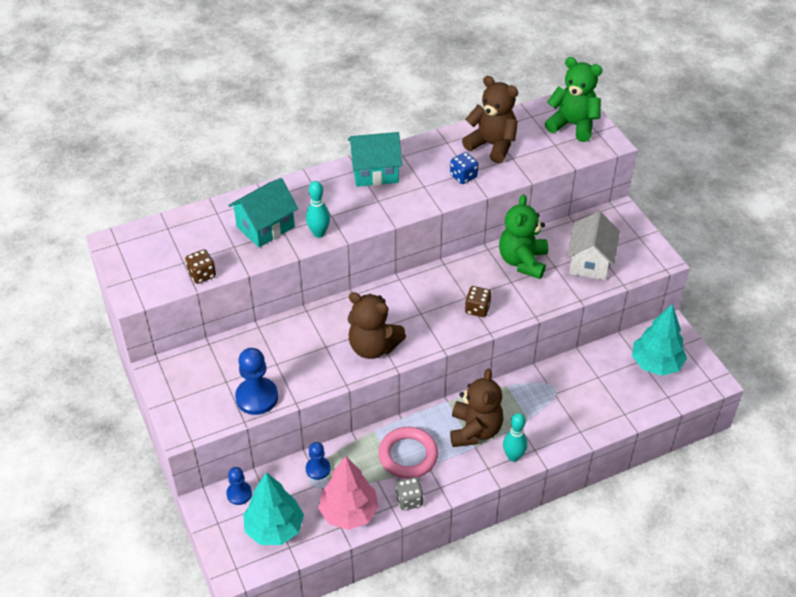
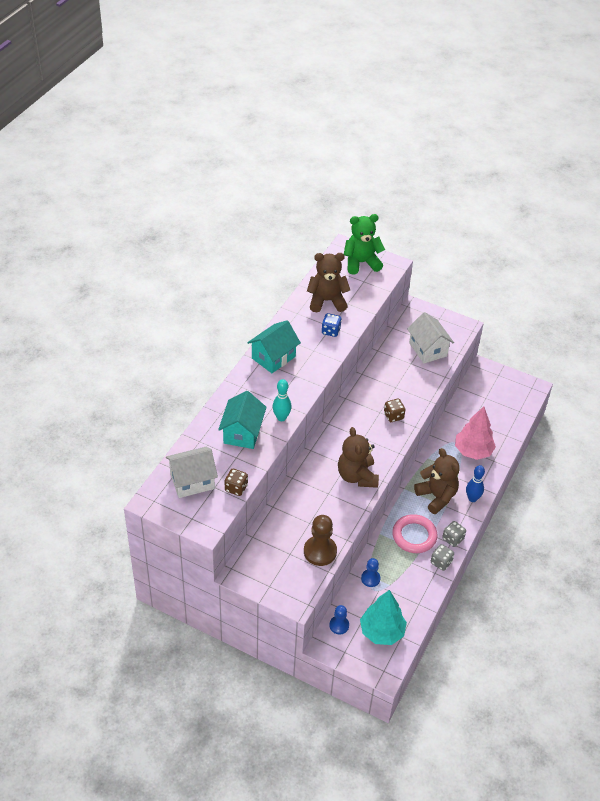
camera: 40 degrees left, 0 degrees up
(169, 245) = (192, 481): none -> white house
(257, 397) = (320, 551): blue pawn -> brown pawn
(349, 512) = (415, 592): pink tree -> pink tree (473, 451)
(373, 347) = (357, 476): brown teddy bear -> brown teddy bear turned 90 degrees clockwise
(447, 484) = (453, 539): none -> grey dice
(513, 456) = (472, 498): turquoise bowling pin -> blue bowling pin
(522, 261) = (390, 370): green teddy bear -> none
(656, 364) = (495, 395): turquoise tree -> none

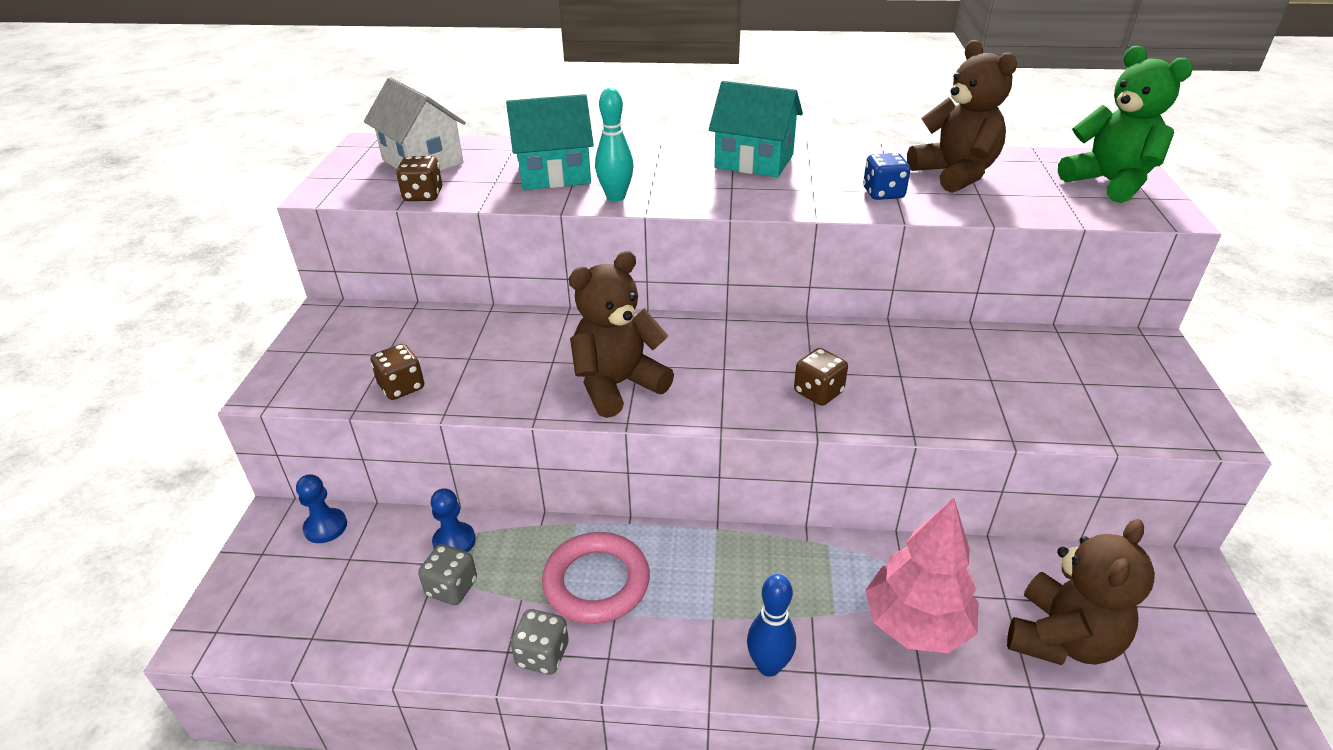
camera: 70 degrees right, 10 degrees down
(320, 551) = (402, 387): brown pawn -> brown dice
(382, 632) = (319, 599): turquoise tree -> none
(428, 349) = (1061, 393): white house -> none
(436, 496) = (730, 591): brown teddy bear -> brown teddy bear (1062, 639)
(453, 539) = (622, 659): grey dice -> grey dice (452, 588)

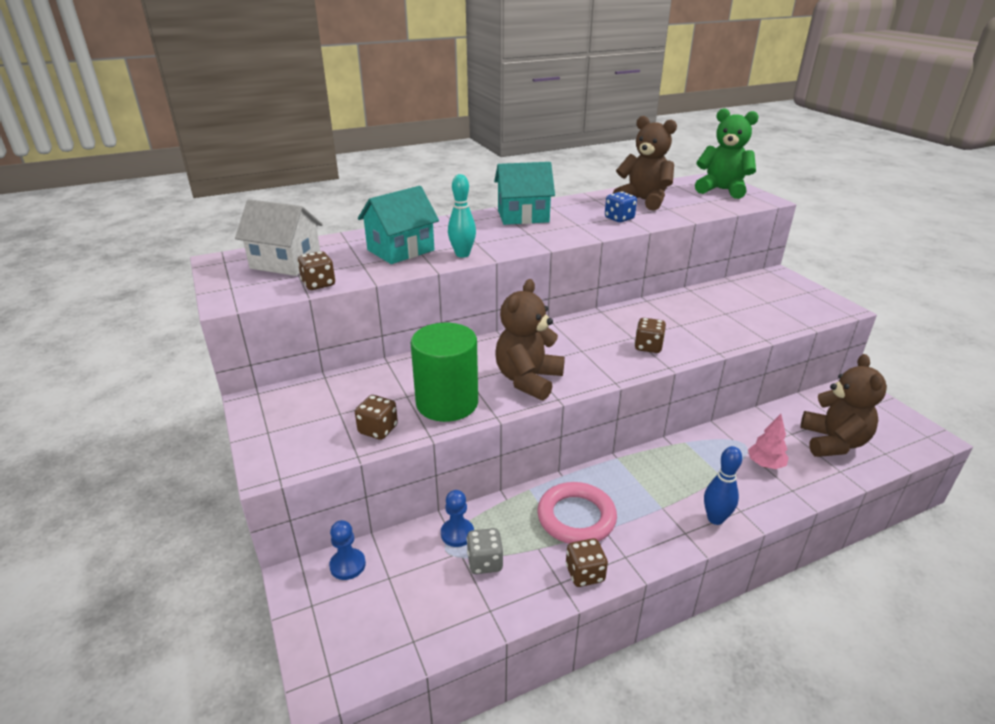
camera: 30 degrees left, 5 degrees down
(500, 381) = (447, 403): none -> green cylinder
(542, 655) = (585, 574): grey dice -> brown dice
(916, 624) = (765, 464): pink tree -> pink tree, size x0.55

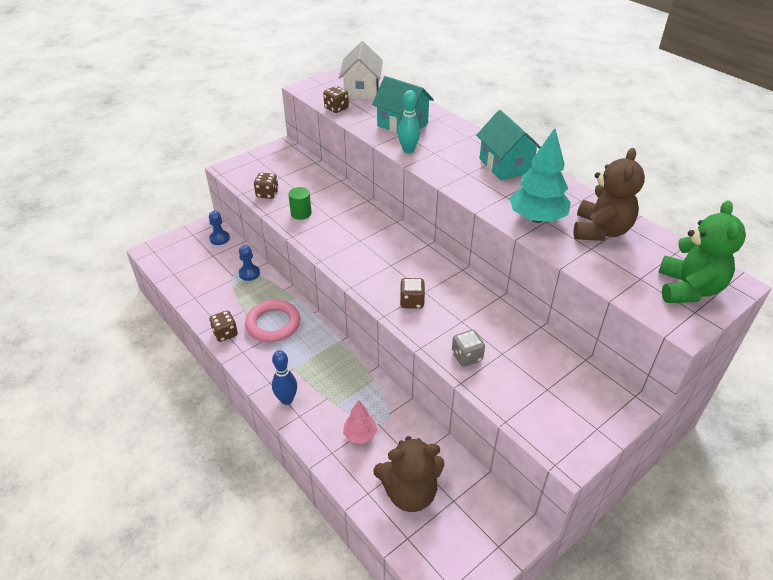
camera: 75 degrees right, 10 degrees up
(447, 403) = (301, 213): green cylinder -> green cylinder, size x0.49
(485, 562) = (228, 289): grey dice -> grey dice (466, 356)
(528, 380) = (339, 243): brown teddy bear -> none
(619, 218) = (537, 218): blue dice -> turquoise tree

